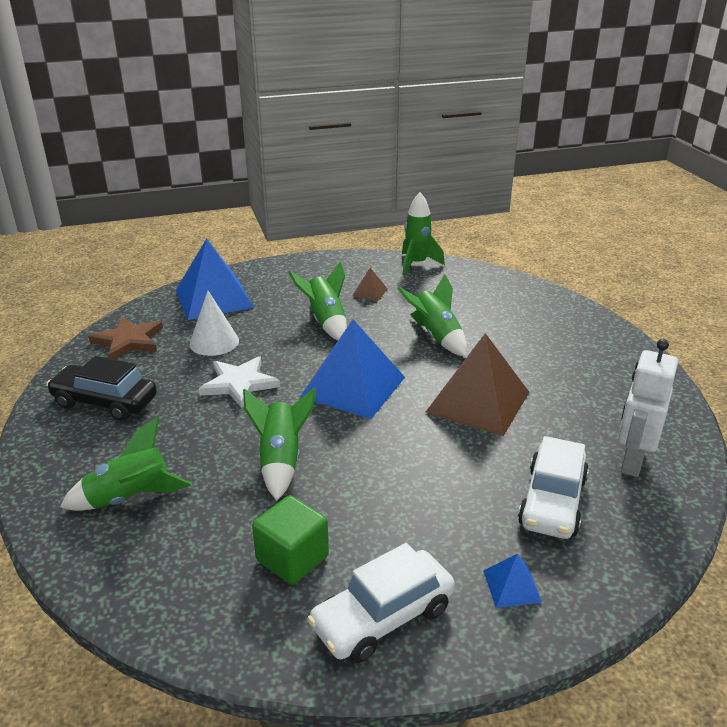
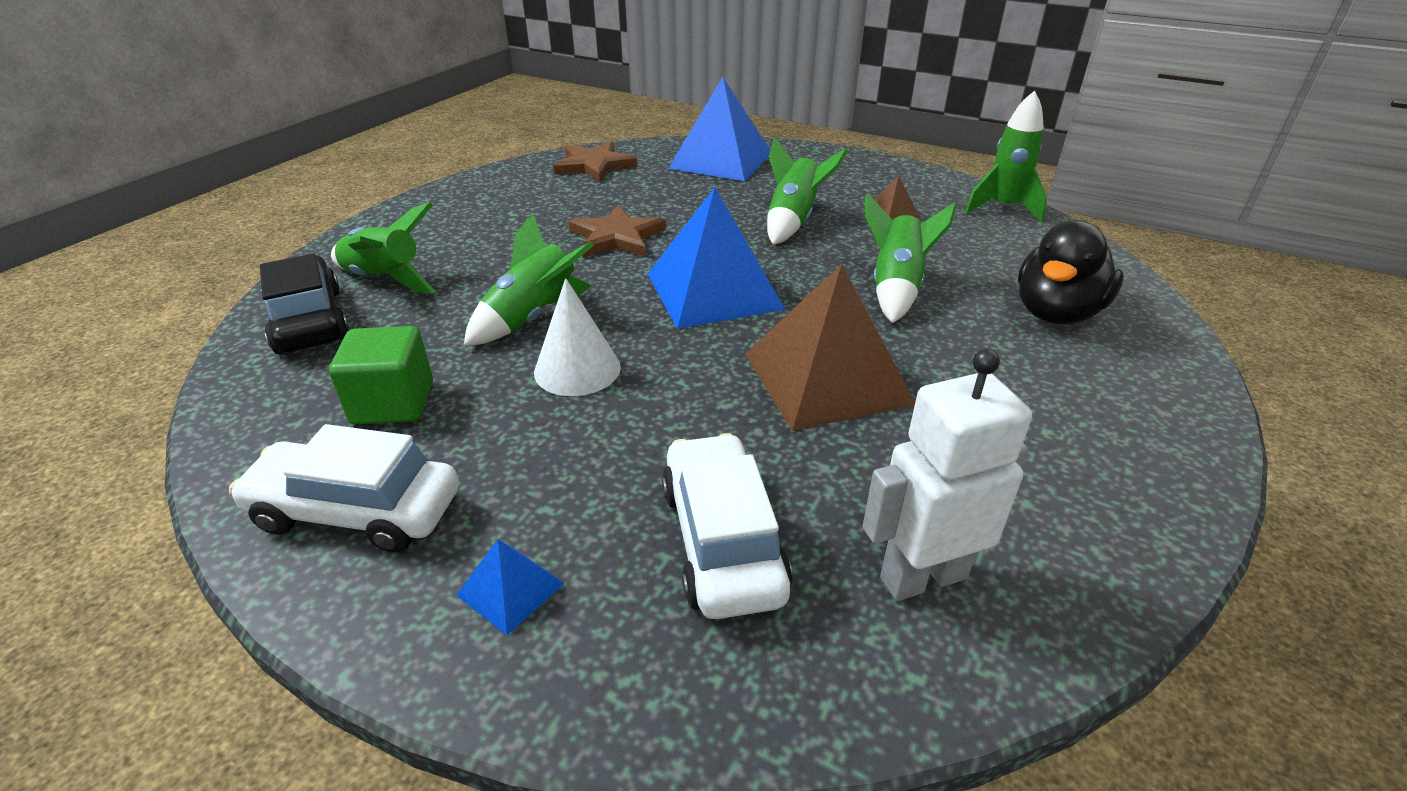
camera: 45 degrees right, 5 degrees up
(105, 402) = (497, 202): black car -> black car (309, 321)
(214, 342) = (657, 194): white cone -> white cone (577, 369)
(239, 384) = (617, 237): white star -> brown star
(517, 314) = (1056, 313): none -> black duck
(552, 501) = (722, 540): white car -> white car turned 105 degrees clockwise

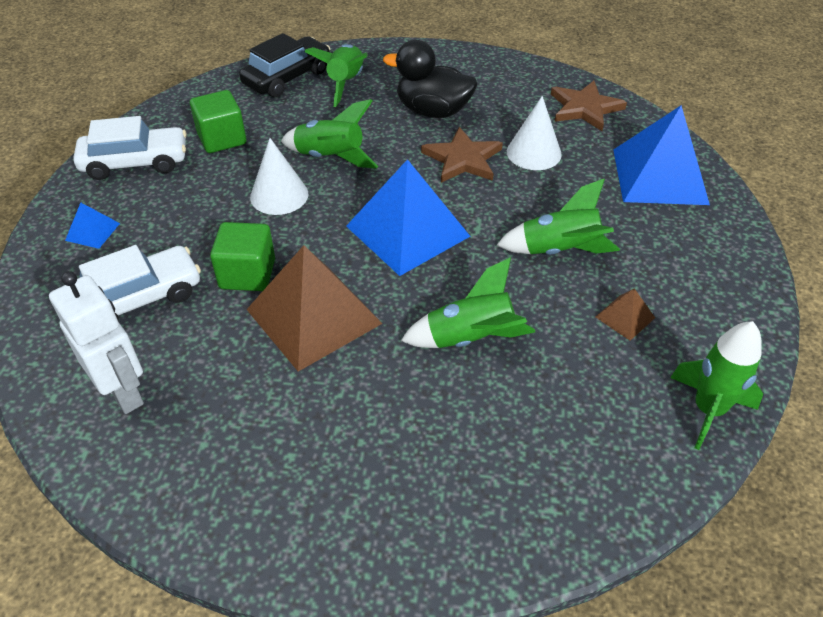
camera: 70 degrees right, 10 degrees up
(356, 511) = (135, 163): white car -> white car turned 90 degrees clockwise
(640, 201) = (533, 153): none -> white cone
(723, 420) = (247, 274): none -> green cube
(1056, 313) = (482, 462): black duck -> black duck (433, 111)

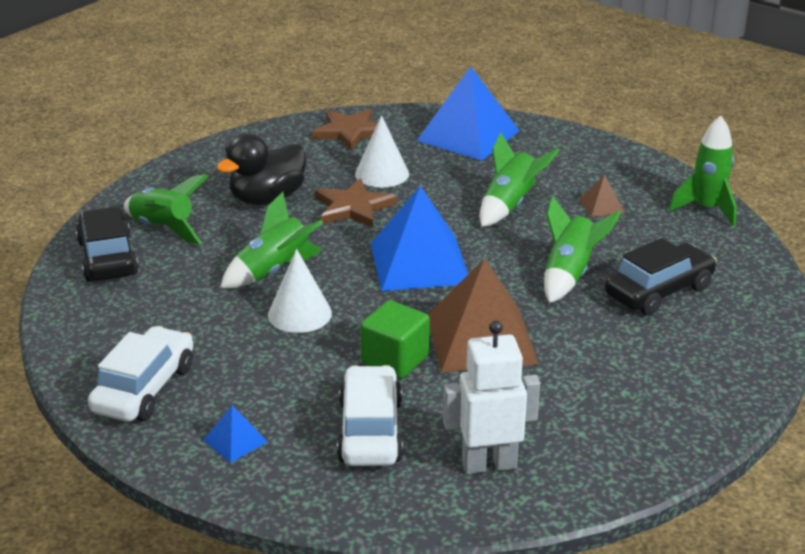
camera: 60 degrees left, 15 degrees down
(222, 139) = (168, 324): green cube -> none
(496, 422) = (659, 291): none -> black car

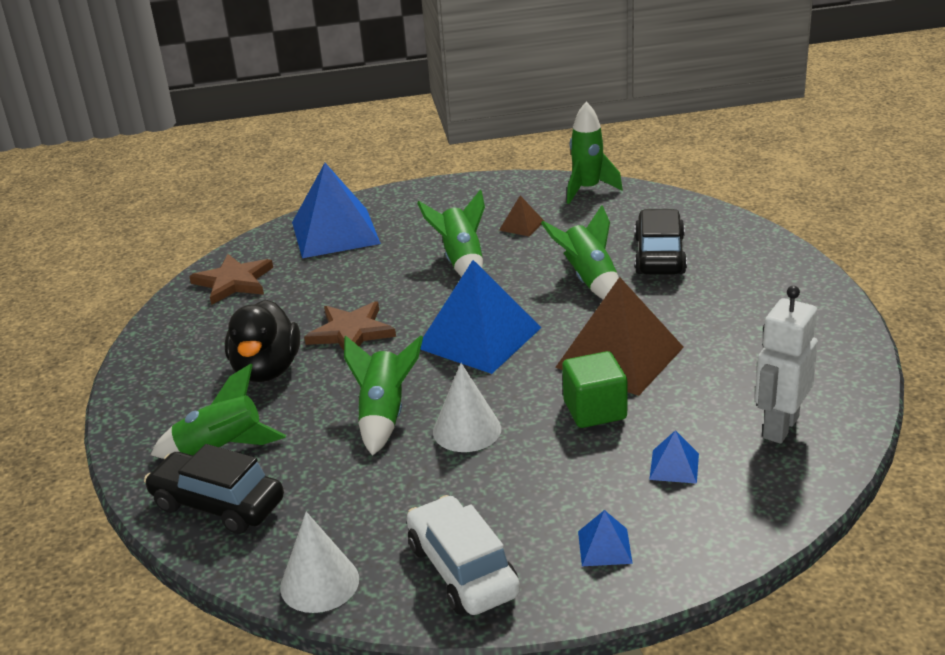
camera: 45 degrees left, 0 degrees up
(370, 431) = (674, 466): white car -> blue pyramid
(382, 174) = (324, 296): white cone -> white cone (319, 583)

